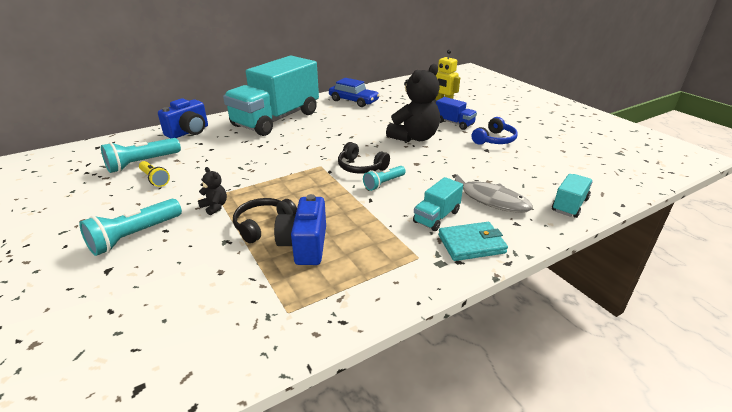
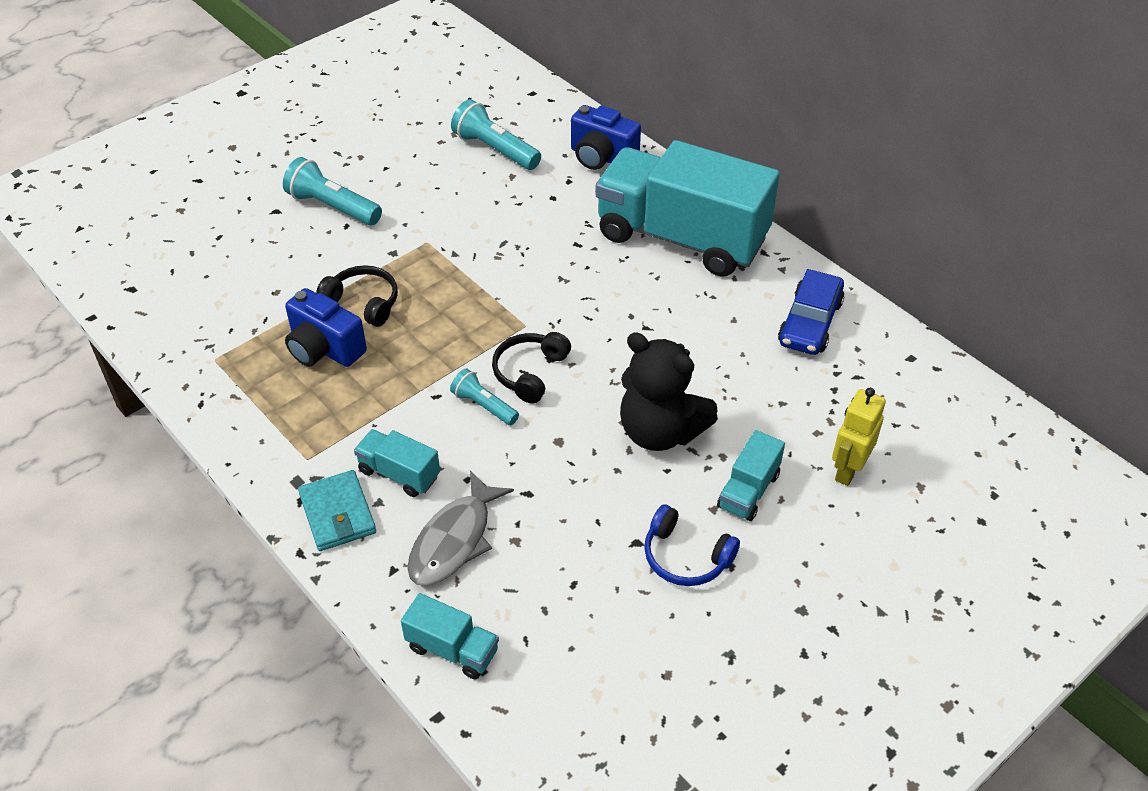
camera: 80 degrees right, 15 degrees up
(155, 179) = (456, 176): yellow flashlight -> none
(215, 207) = (398, 249): black teddy bear -> none
(304, 245) = (324, 349): blue camera -> blue camera turned 135 degrees counterclockwise
(454, 123) = (748, 491): blue truck -> turquoise truck

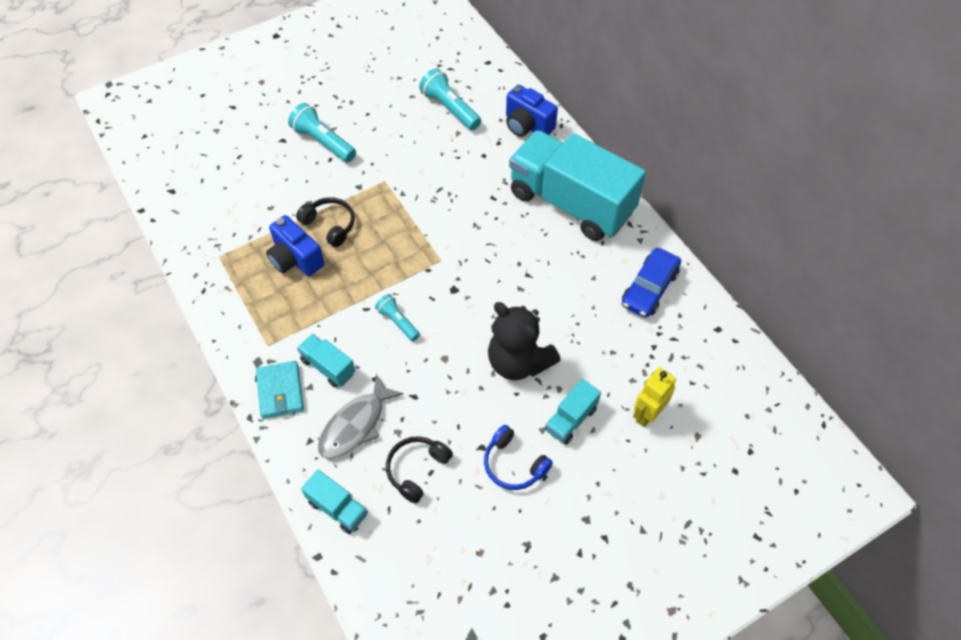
camera: 10 degrees right, 10 degrees up
(530, 372) = (436, 300): black headphones -> black headphones (417, 470)

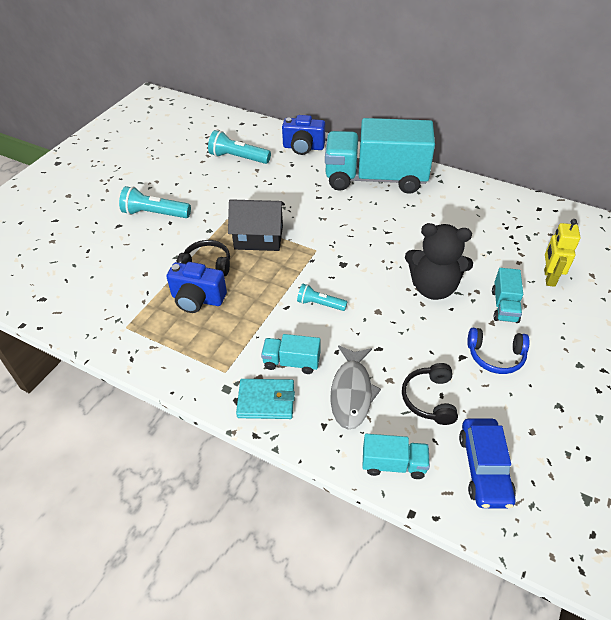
camera: 30 degrees left, 10 degrees down
(280, 391) = (266, 401): turquoise wallet -> turquoise wallet turned 45 degrees counterclockwise
(398, 218) = (258, 237): none -> black house
(649, 288) = (474, 205): blue car -> blue car (484, 468)

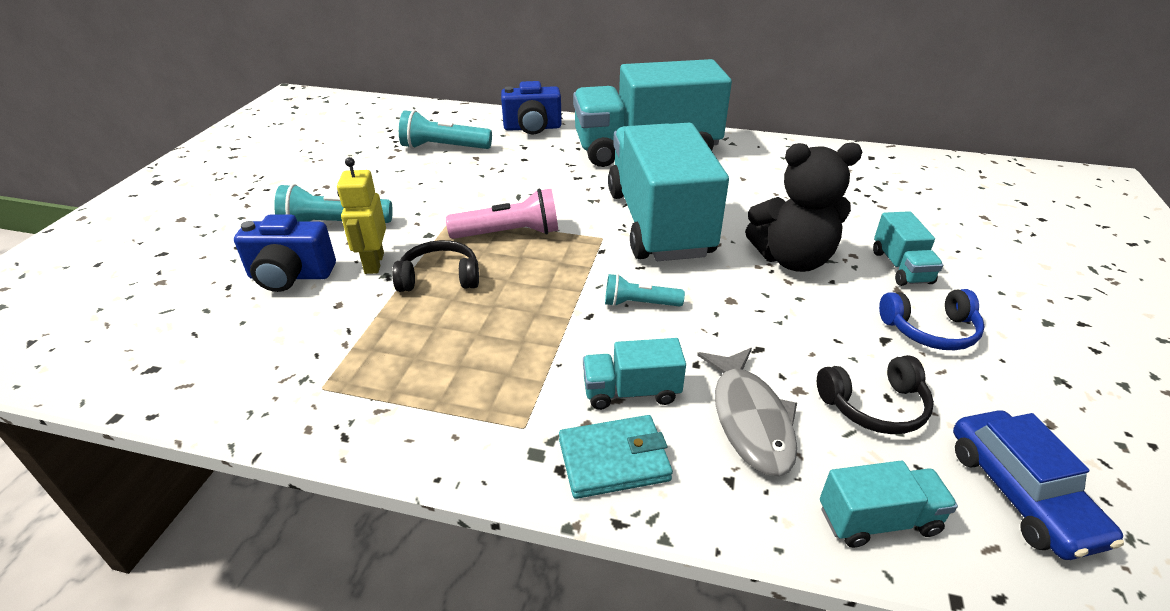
camera: 15 degrees left, 10 degrees down
(197, 299) = (439, 327): blue camera -> blue camera (291, 276)
(258, 237) = (509, 233): black house -> pink flashlight
(357, 244) = (659, 223): none -> turquoise truck
(429, 399) = (874, 406): black headphones -> black headphones turned 90 degrees counterclockwise
(549, 277) = (935, 227): yellow robot -> yellow robot (373, 263)

